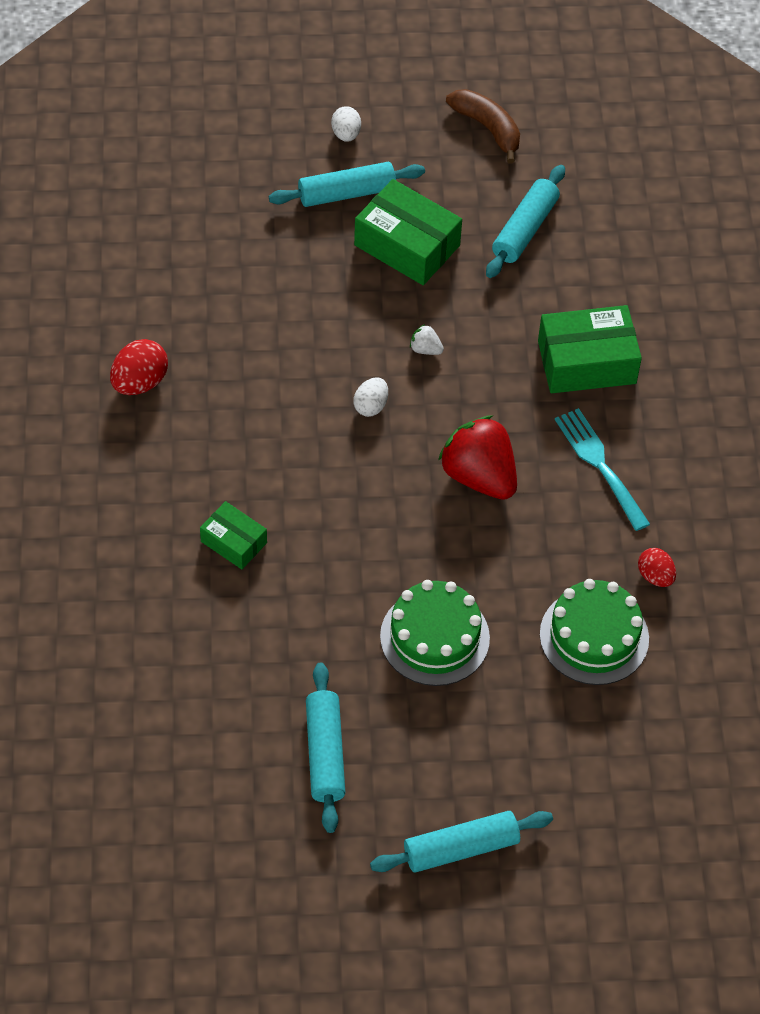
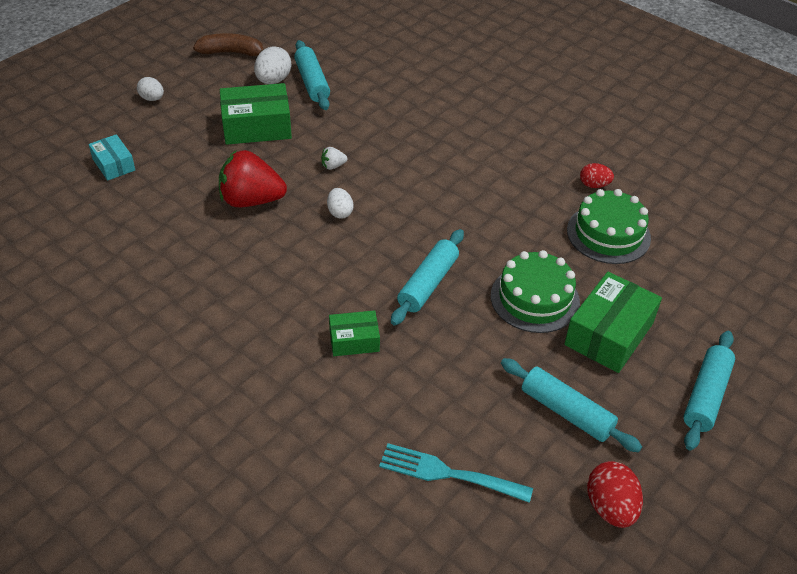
camera: 45 degrees left, 10 degrees down
(140, 382) = (178, 298): red egg -> red egg (610, 507)
(231, 192) = (114, 164): none -> turquoise box
(347, 193) = (189, 124): turquoise rolling pin -> turquoise rolling pin (428, 284)
(479, 476) = (445, 204): red strawberry -> red strawberry (251, 200)
(488, 198) = (273, 80): none -> white egg
(586, 362) = (425, 117): green box -> green box (609, 334)
(600, 465) = (497, 156): turquoise fork -> turquoise fork (449, 474)

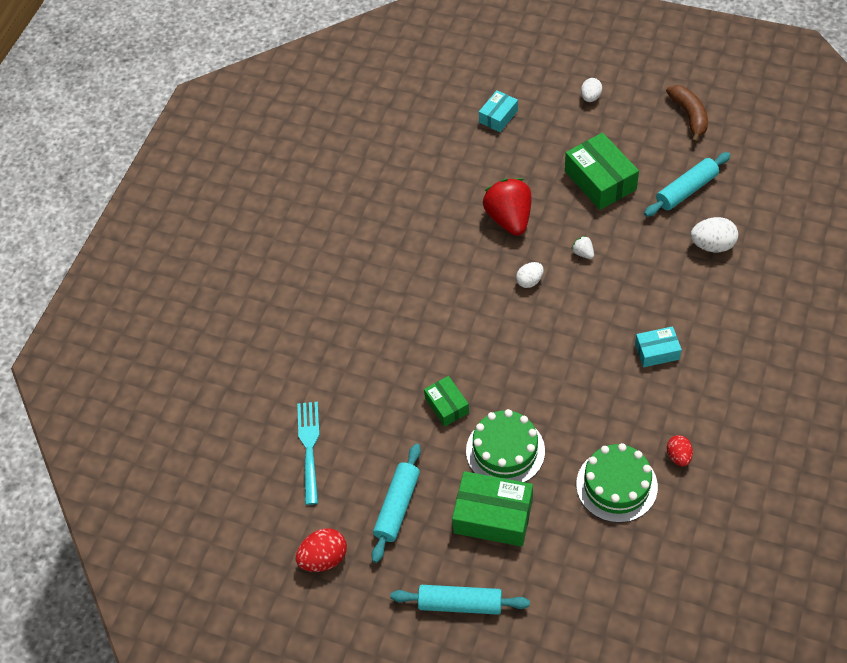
camera: 75 degrees right, 10 degrees up
(273, 80) = (670, 162): white egg -> white egg (712, 245)
(354, 340) = (400, 345): green box -> green box (447, 405)
(428, 284) = (482, 371): turquoise rolling pin -> none
(475, 159) = (657, 351): none -> turquoise box

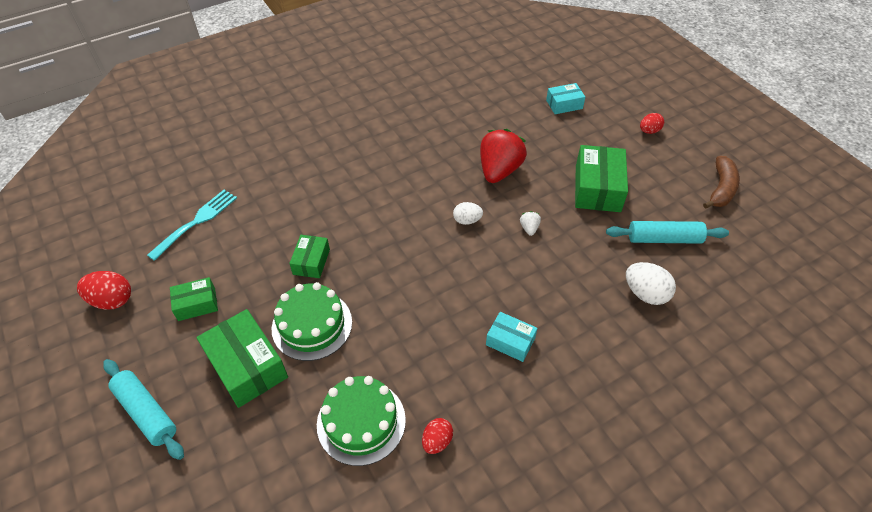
camera: 35 degrees right, 5 degrees down
(397, 506) = (196, 304): turquoise rolling pin -> green box
(590, 97) = (649, 131): white egg -> red egg

